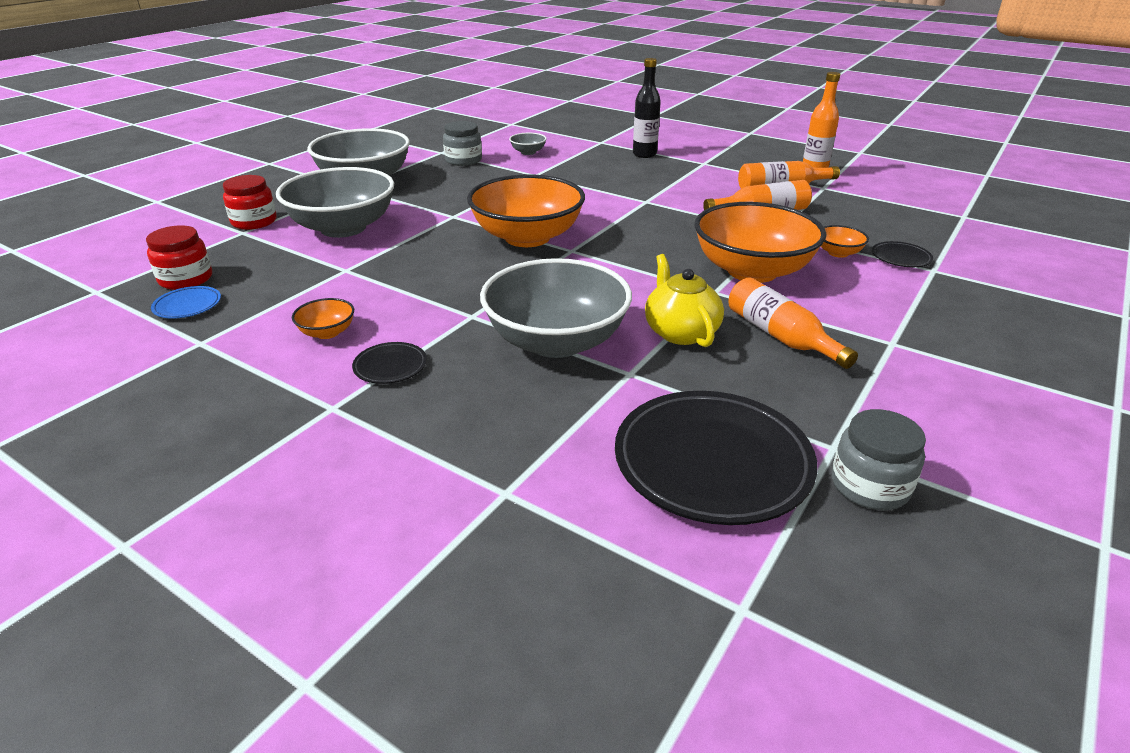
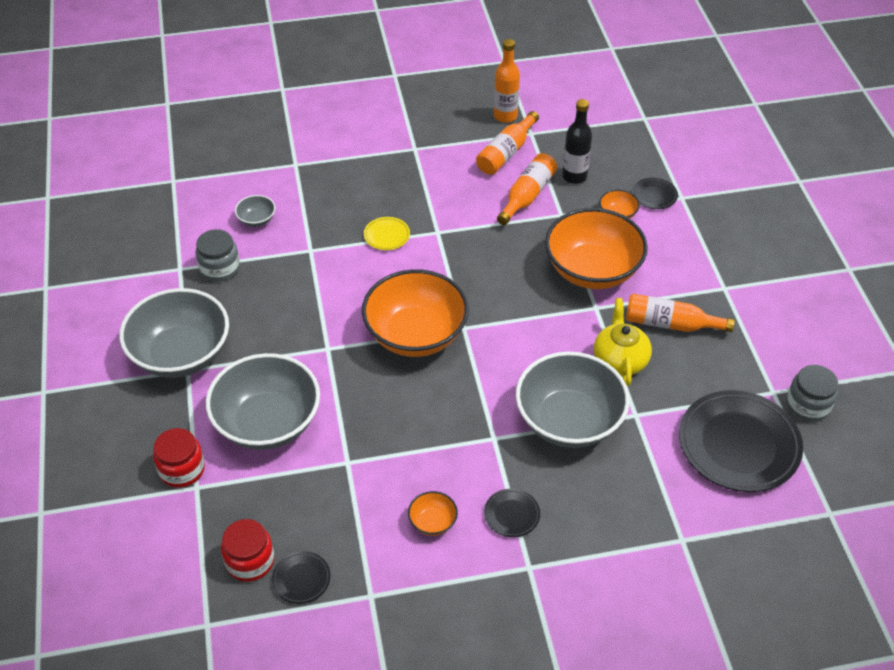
camera: 45 degrees left, 15 degrees up
(187, 306) = (301, 579): blue plate -> black plate
(603, 189) = (387, 235): none -> yellow plate
(644, 154) = (355, 163): black bottle -> black bottle (574, 176)
(680, 332) = (620, 360): yellow teapot -> yellow teapot turned 60 degrees clockwise

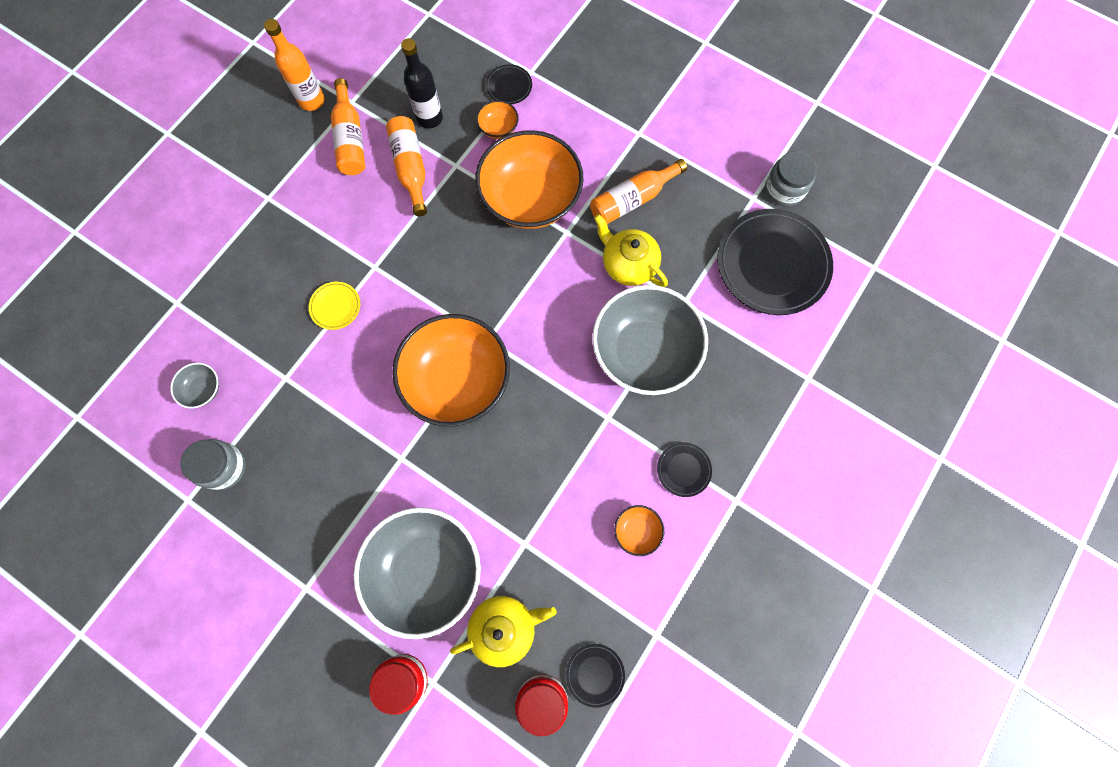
camera: 45 degrees left, 25 degrees up
(181, 354) = (283, 579): grey bowl -> none
(277, 498) = (504, 628): none -> yellow teapot

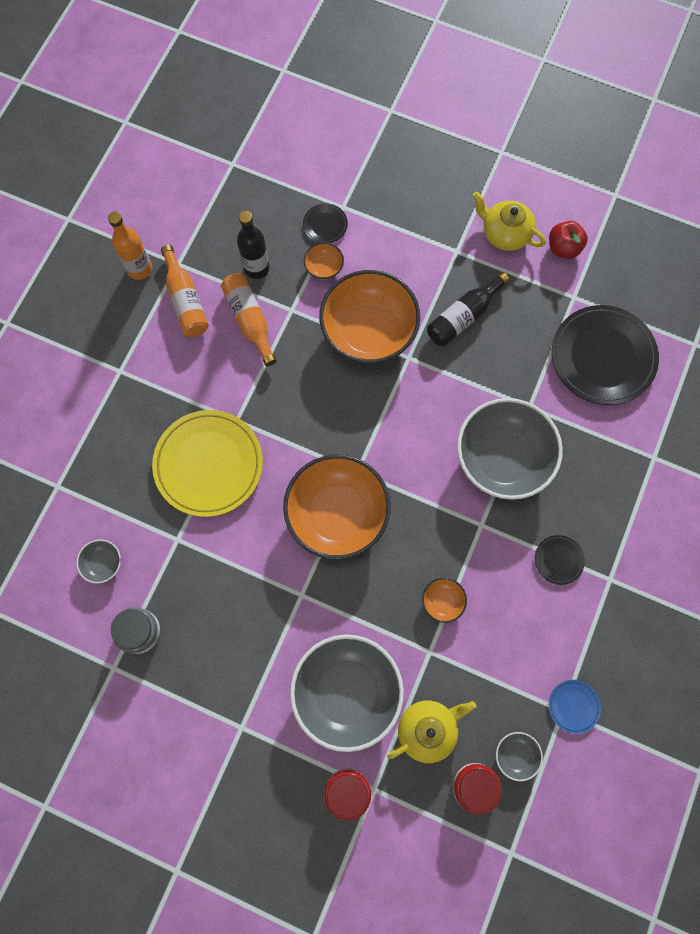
camera: 10 degrees left, 0 degrees up
(335, 307) = (209, 464): yellow plate -> yellow plate, size x2.27
(595, 674) = (515, 755): black plate -> grey bowl
(628, 264) = (471, 379): yellow teapot -> yellow teapot (504, 233)
(632, 199) = (463, 317): orange bottle -> black bottle
(637, 531) = (527, 622): orange bowl -> orange bowl (442, 601)
(669, 632) = (573, 706): none -> blue plate
(751, 147) = (563, 248): none -> red apple
(784, 189) = (600, 284): grey jar -> none

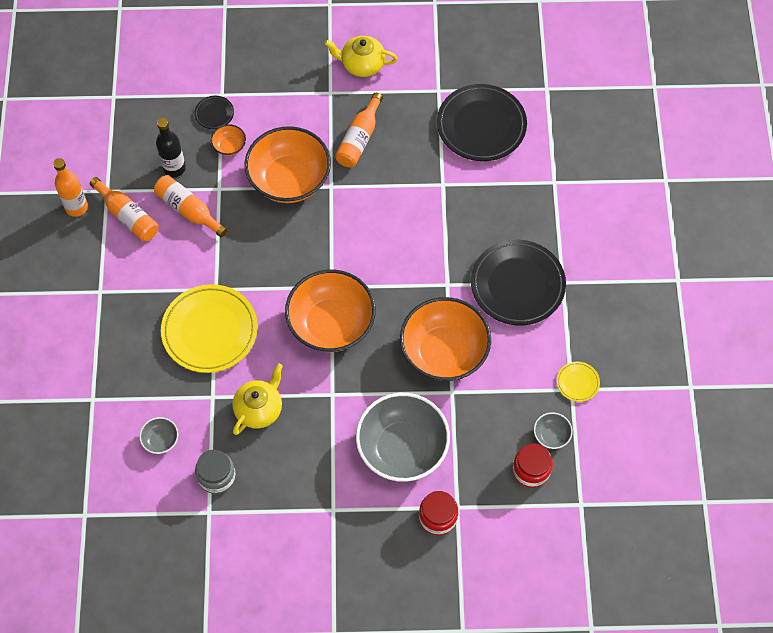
camera: 25 degrees left, 10 degrees down
(428, 729) = (477, 447): yellow teapot -> yellow teapot (259, 409)
(442, 601) = (444, 352): orange bowl -> orange bowl, size x2.39
(463, 317) = (359, 139): black bottle -> orange bottle
(502, 458) = (440, 230): grey bowl -> none
(558, 560) = (517, 285): black plate -> black plate, size x2.27
(563, 248) = (413, 57): red apple -> none
(573, 706) = (577, 382): blue plate -> yellow plate

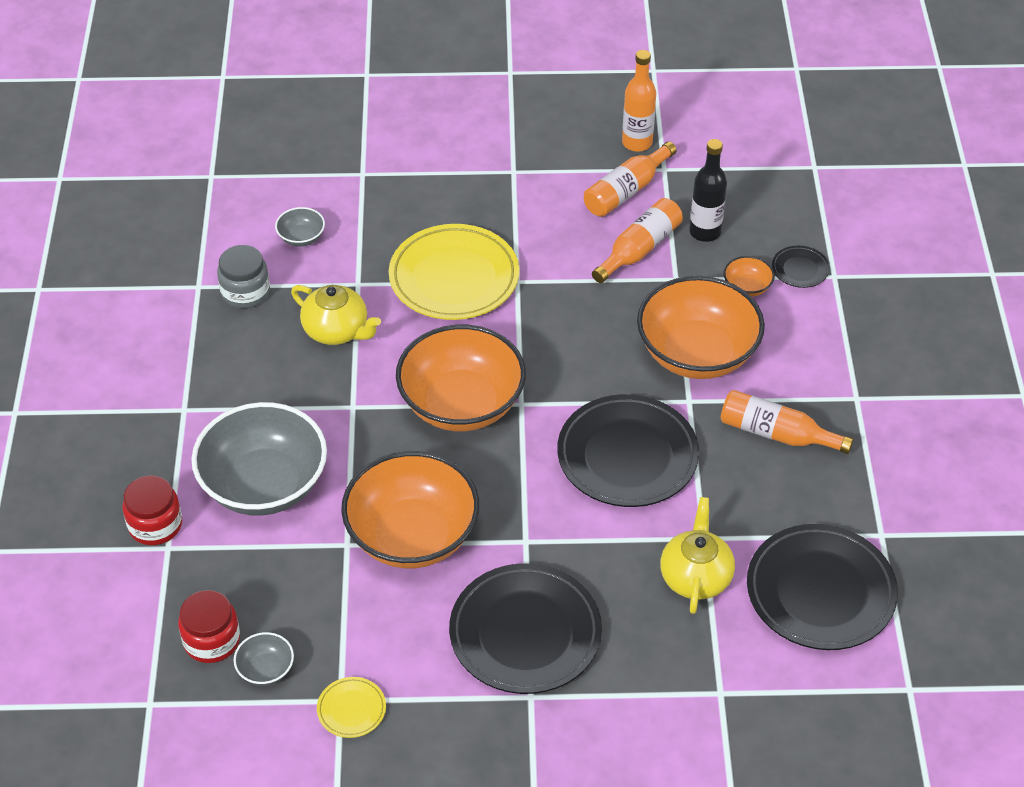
camera: 90 degrees right, 15 degrees down
(362, 64) = (915, 436): yellow teapot -> yellow teapot (695, 576)
(377, 224) = (627, 456): none -> black plate

